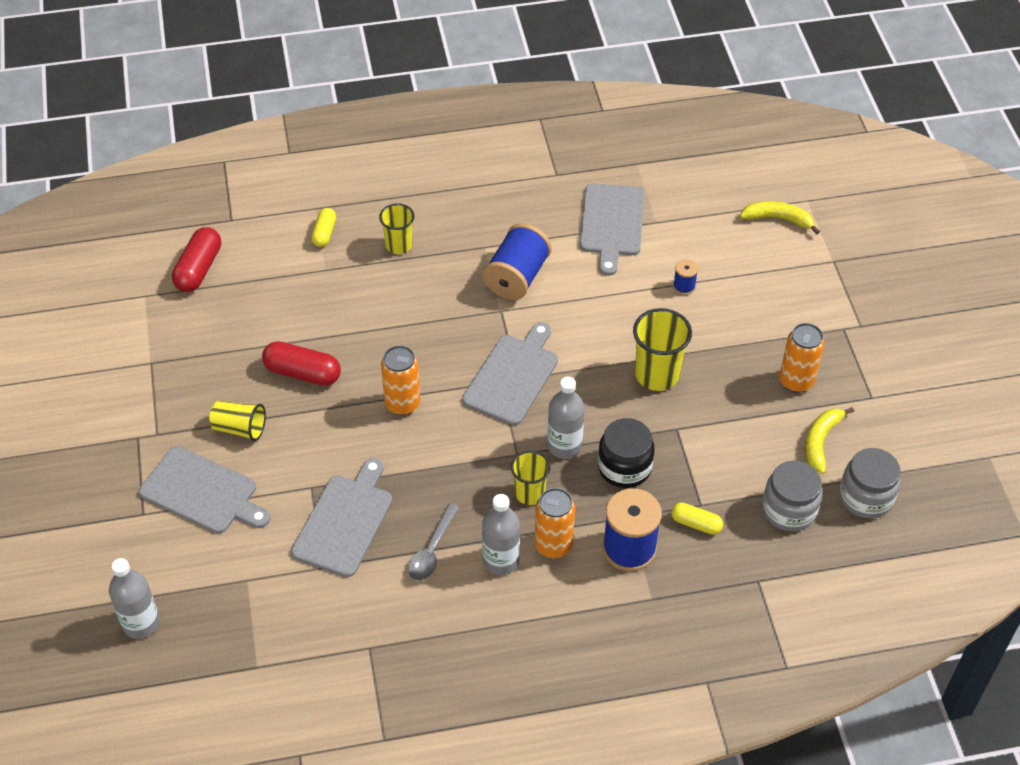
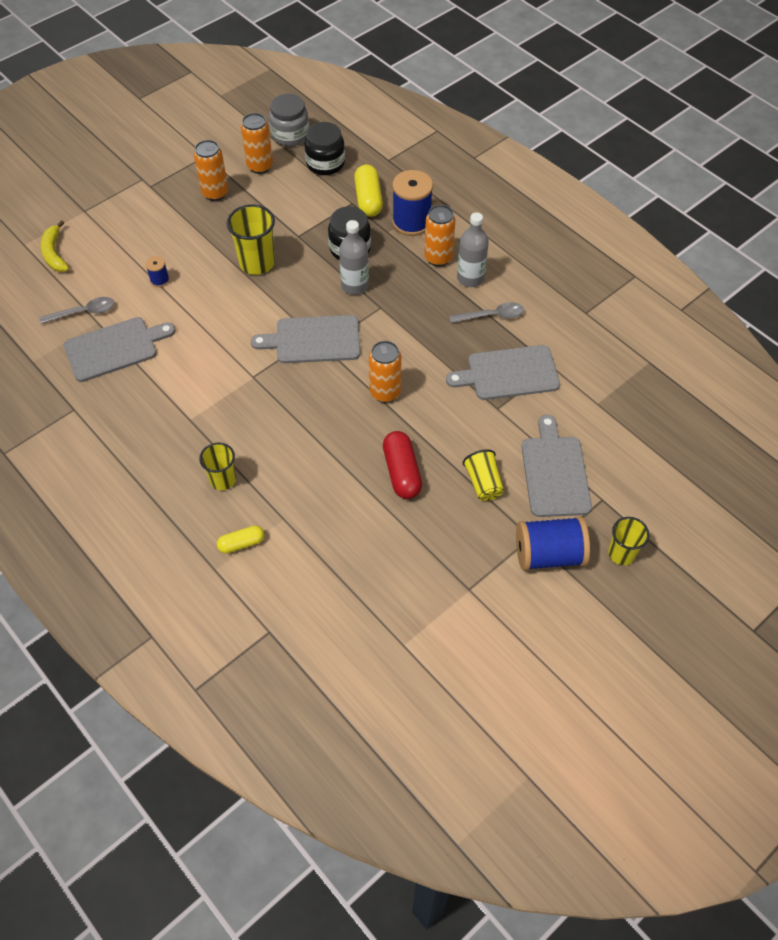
camera: 120 degrees left, 5 degrees up
(141, 623) = (679, 444): grey bottle -> none
(199, 269) = (345, 620): red capsule -> none
(517, 277) = (210, 382): blue spool -> blue spool (548, 554)
(529, 493) = (407, 286): yellow cup -> yellow cup (621, 553)
(676, 216) = (84, 312): none -> grey spoon
(696, 524) = (368, 199): yellow capsule -> yellow capsule, size x1.63
(789, 510) = (325, 163): grey jar -> black jar
(820, 441) = (260, 166): yellow banana -> orange can

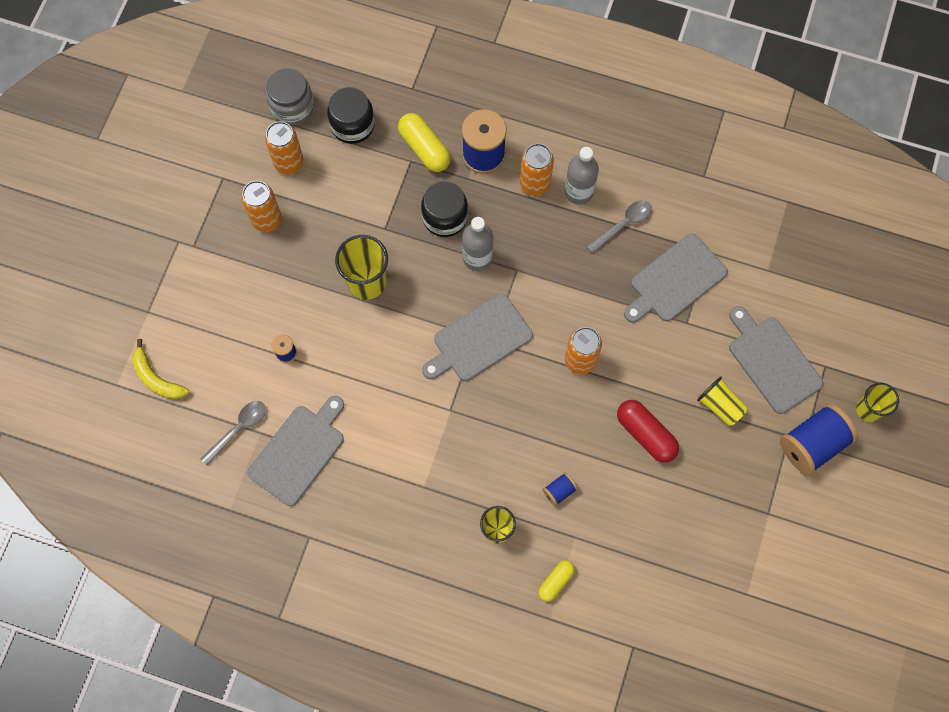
camera: 30 degrees left, 15 degrees up
(296, 477) = (559, 491): none -> blue spool

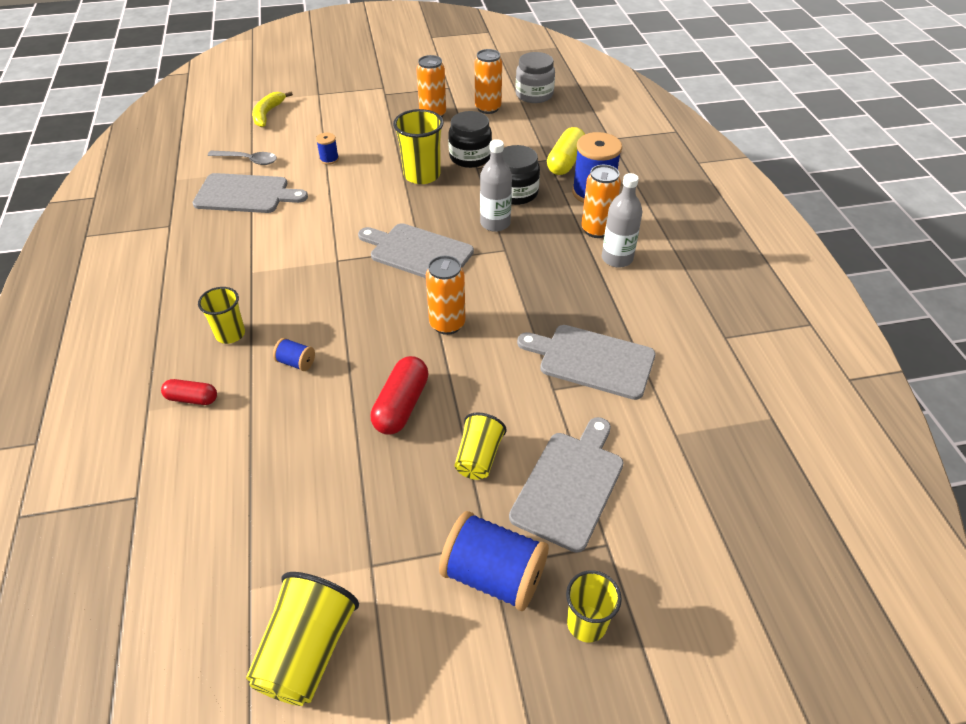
camera: 60 degrees right, 25 degrees down
(352, 125) = (548, 123): black jar -> black jar (470, 157)
(556, 581) = (192, 398): yellow capsule -> red capsule
(623, 224) = (614, 300): grey spoon -> none
(807, 575) = (307, 651): none -> yellow cup

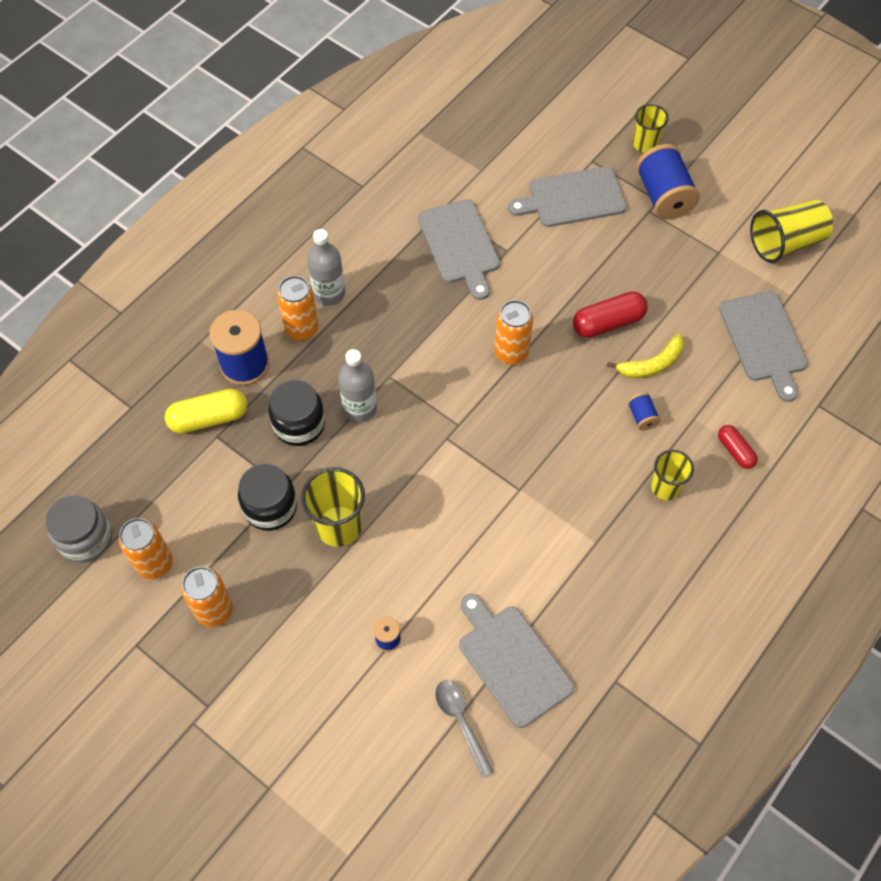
camera: 130 degrees left, 15 degrees up
(268, 114) = (360, 802): yellow banana -> yellow banana (651, 364)
(418, 252) = (452, 436): grey cutting board -> grey cutting board (764, 340)
(478, 457) = (601, 253): yellow cup -> none

